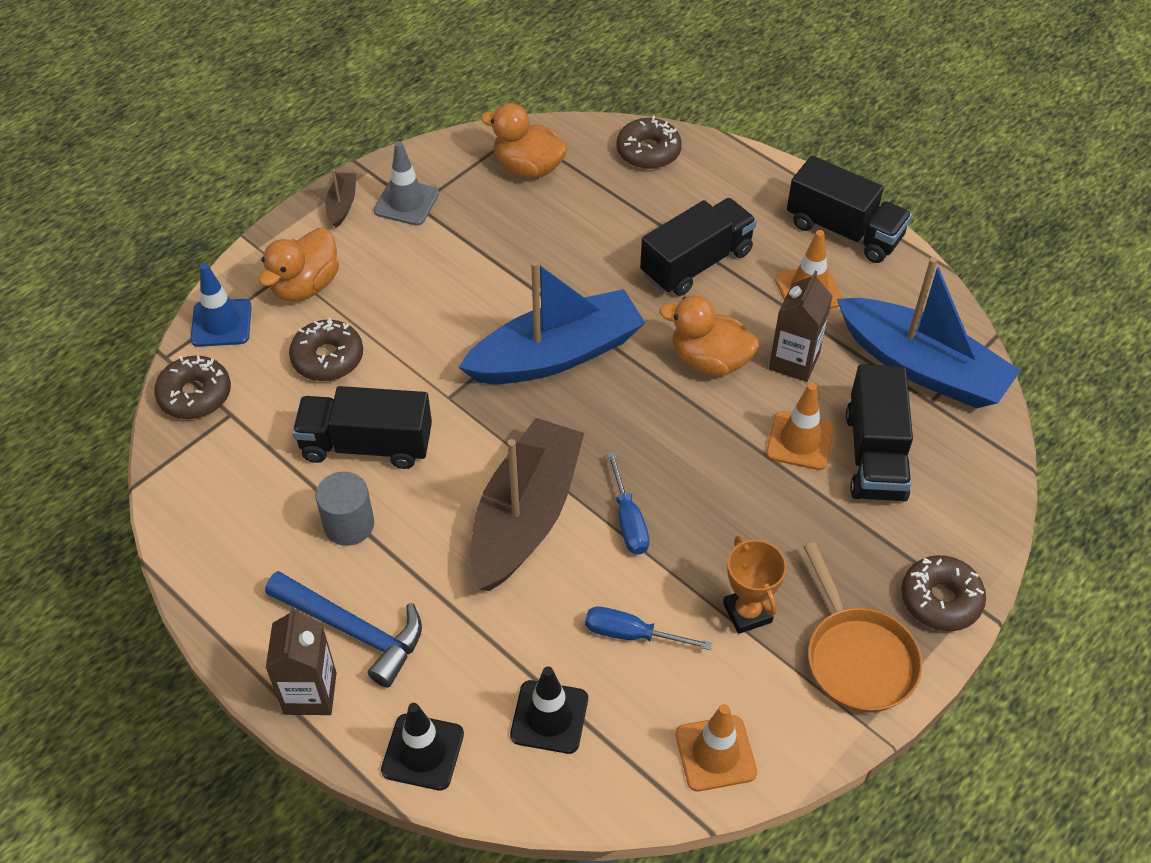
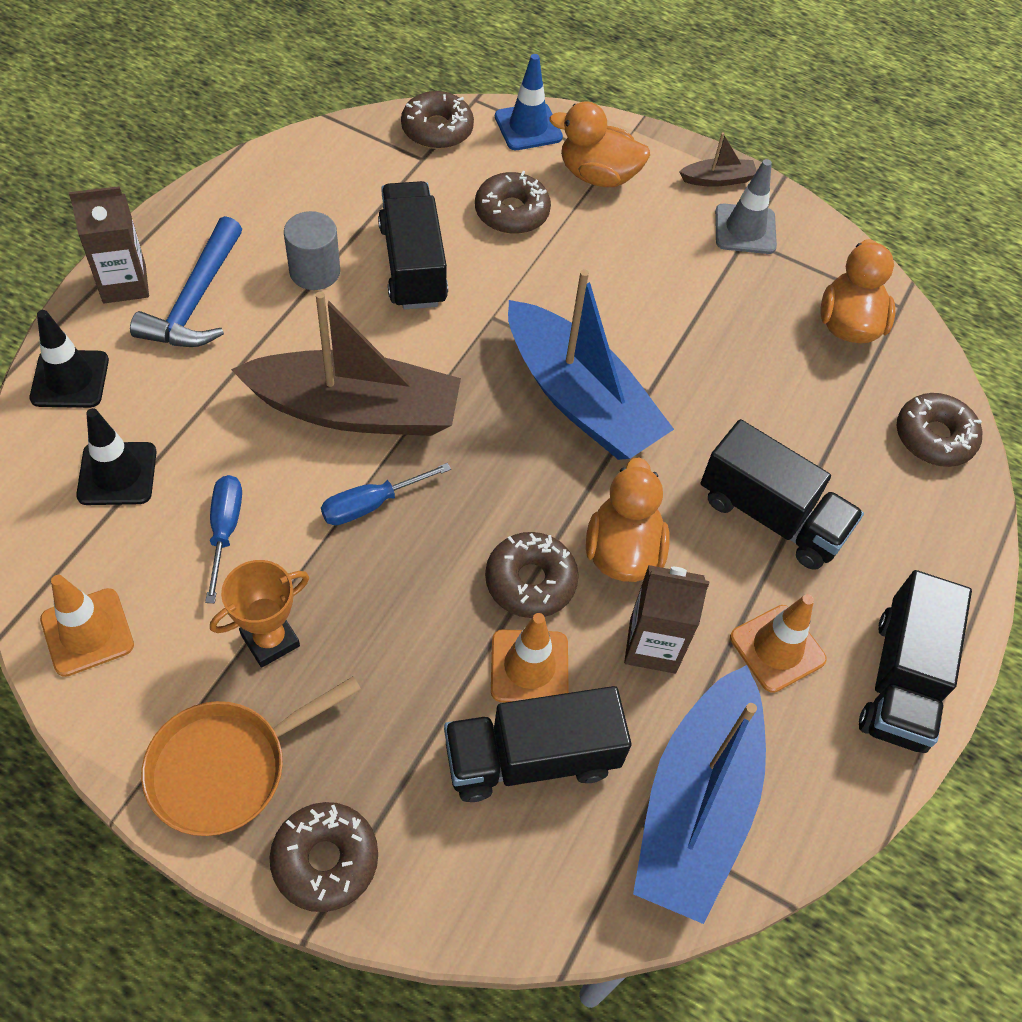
camera: 70 degrees right, 5 degrees up
(725, 425) = (530, 581): none -> brown donut

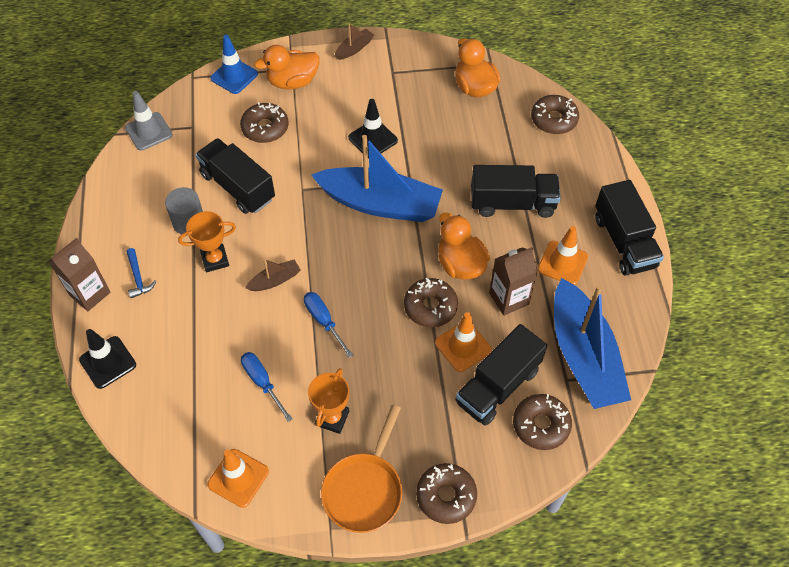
camera: 30 degrees left, 0 degrees up
(117, 474) = (180, 392): black traffic cone -> black traffic cone (373, 139)
(196, 300) = (138, 277): blue hammer -> blue hammer, size x0.52
(305, 337) = (215, 260): none -> orange trophy
(356, 410) = (275, 280): brown boat -> brown boat, size x0.41
(371, 504) = (324, 321): blue screwdriver -> blue screwdriver turned 120 degrees clockwise
(437, 129) = (186, 106): brown donut -> brown donut (541, 425)
(745, 229) = (388, 67): grey traffic cone -> grey traffic cone (149, 131)

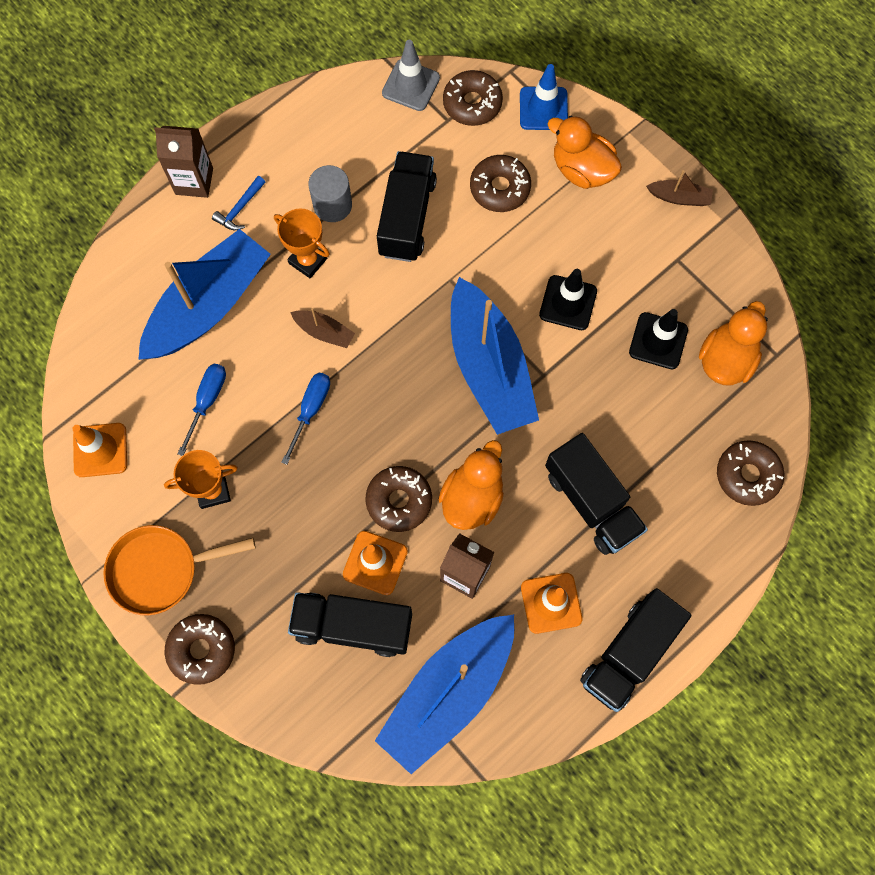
camera: 55 degrees right, 15 degrees up
(108, 362) = (137, 252): black traffic cone -> black traffic cone (658, 341)
(191, 339) = (209, 305): none -> blue boat
(541, 425) = (337, 696): brown donut -> brown donut (472, 103)

